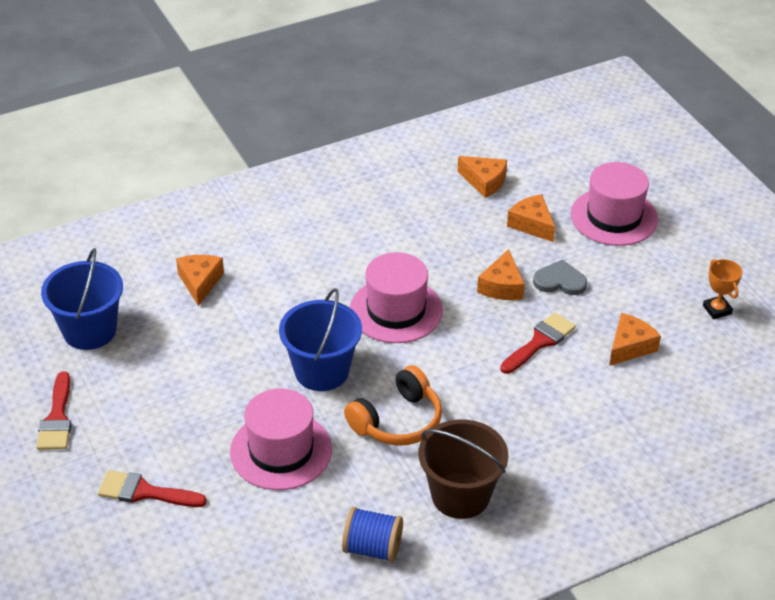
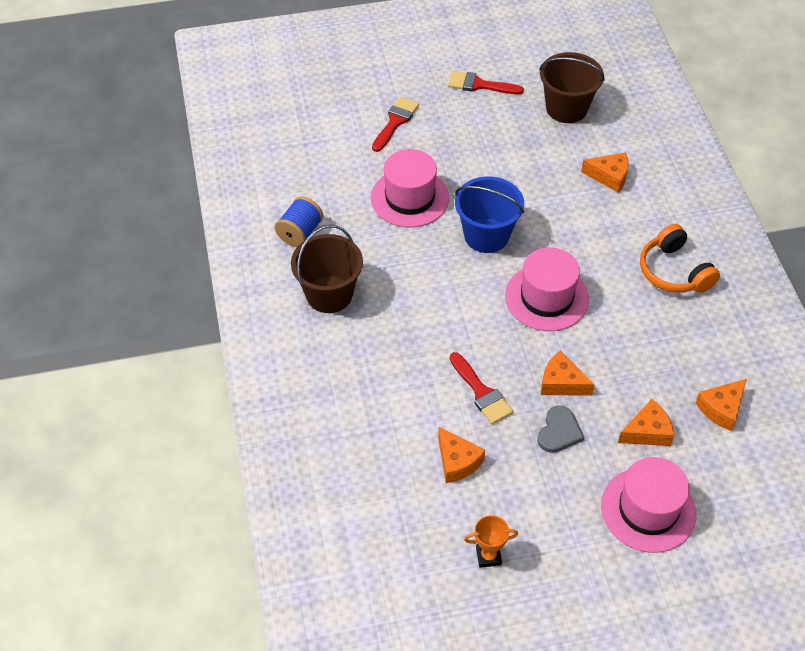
camera: 105 degrees right, 10 degrees up
(89, 331) = (566, 108): blue bucket -> brown bucket
(397, 421) = (418, 272): orange headphones -> orange headphones (674, 271)

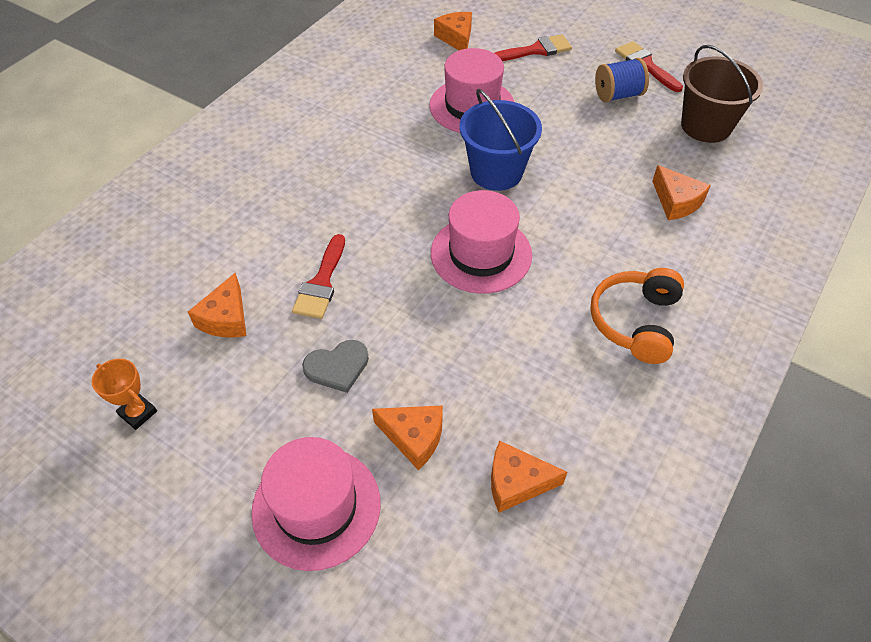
camera: 45 degrees right, 0 degrees up
(300, 233) = (357, 77): blue spool -> blue spool (618, 95)
(329, 294) = (316, 129): brown bucket -> none
(561, 383) = (396, 330): orange cheese -> orange cheese (456, 38)

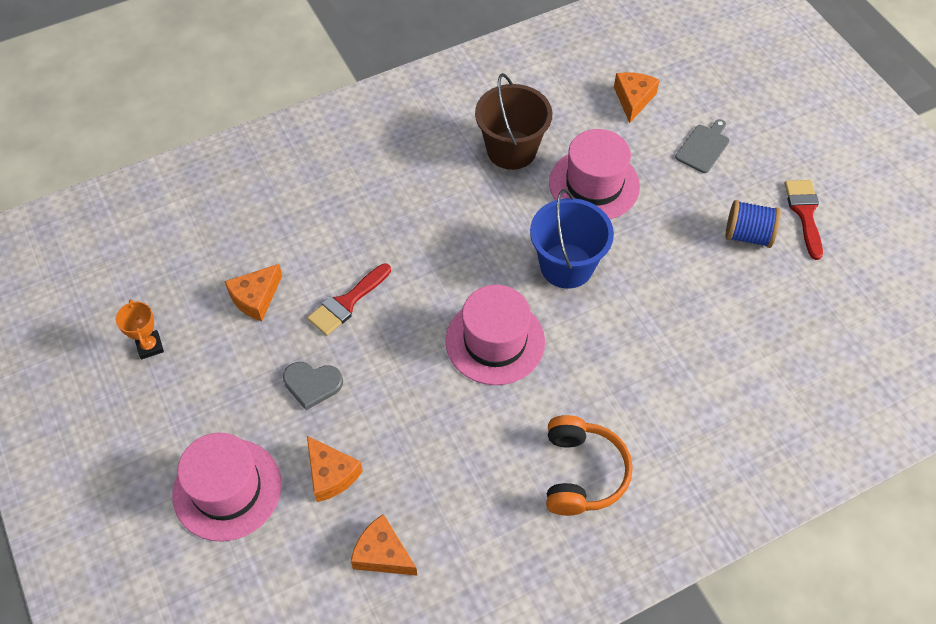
camera: 30 degrees right, 5 degrees up
(536, 50) = (703, 147): red brush -> grey cutting board
(635, 322) = (582, 473): orange headphones -> orange headphones turned 135 degrees clockwise
(676, 202) = (713, 377): orange cheese -> none
(706, 126) = (811, 311): brown bucket -> brown bucket (511, 150)

